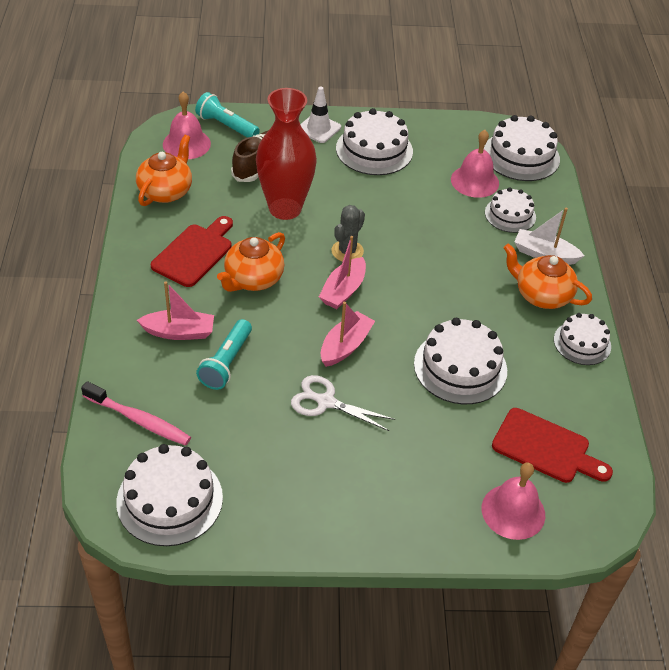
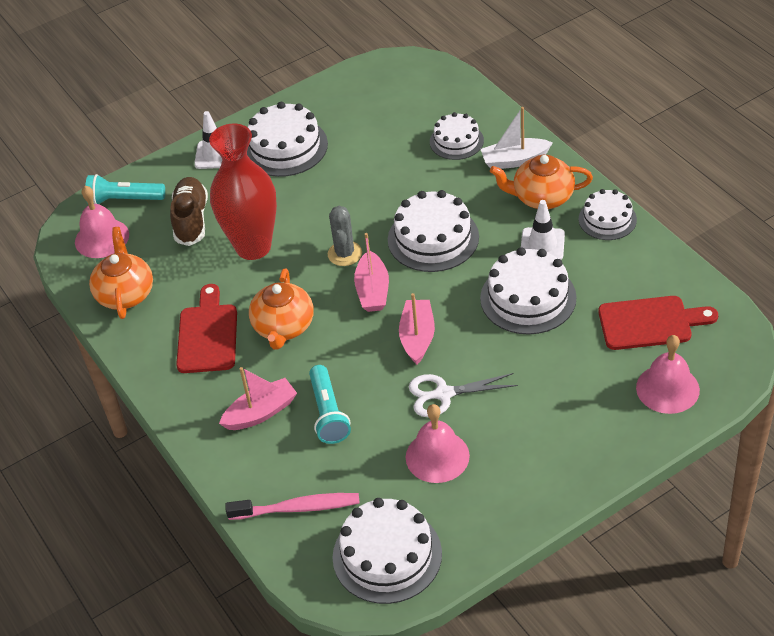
camera: 25 degrees left, 0 degrees up
(474, 181) = (400, 127): pink bell -> pink bell (437, 456)
(509, 332) = (542, 244): none -> white traffic cone
(521, 156) = (420, 81): white cake -> white cake (433, 238)

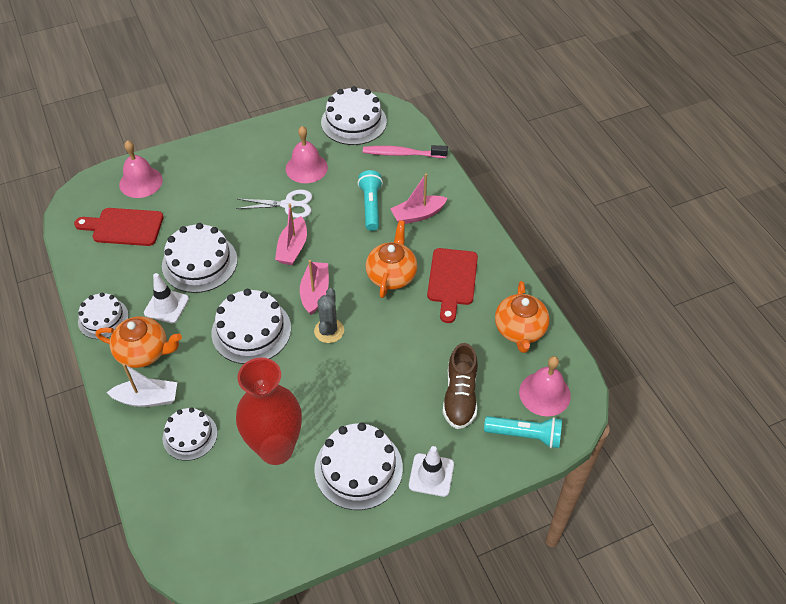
camera: 175 degrees left, 5 degrees up
(253, 247) = (406, 354): red vase -> red vase (276, 449)

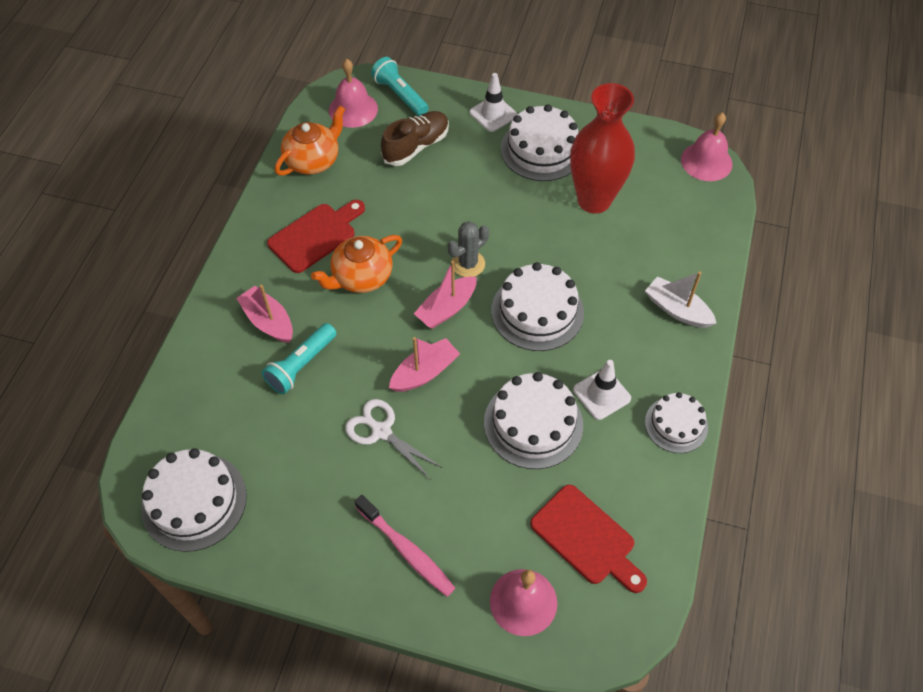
camera: 140 degrees left, 5 degrees up
(144, 352) = (654, 358): orange teapot -> none
(190, 435) = (658, 254): white cake -> none
(306, 168) = (315, 470): pink bell -> pink bell (706, 161)
(402, 154) = (197, 409): pink toothbrush -> pink toothbrush (407, 550)
(418, 215) = (268, 321): pink boat -> pink boat turned 150 degrees counterclockwise

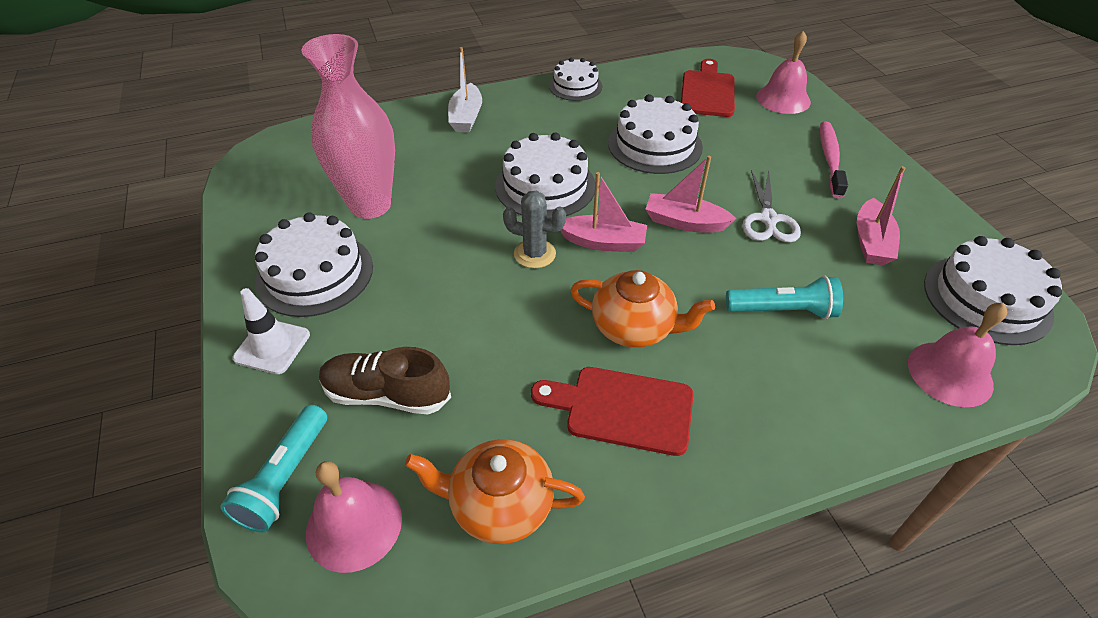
camera: 125 degrees left, 10 degrees down
(268, 321) = (773, 373): pink boat -> pink boat (871, 242)
(594, 200) = (370, 205): red vase -> pink vase
(601, 394) = (589, 124): white traffic cone -> none
(706, 161) = (260, 156): pink bell -> pink bell (950, 373)

